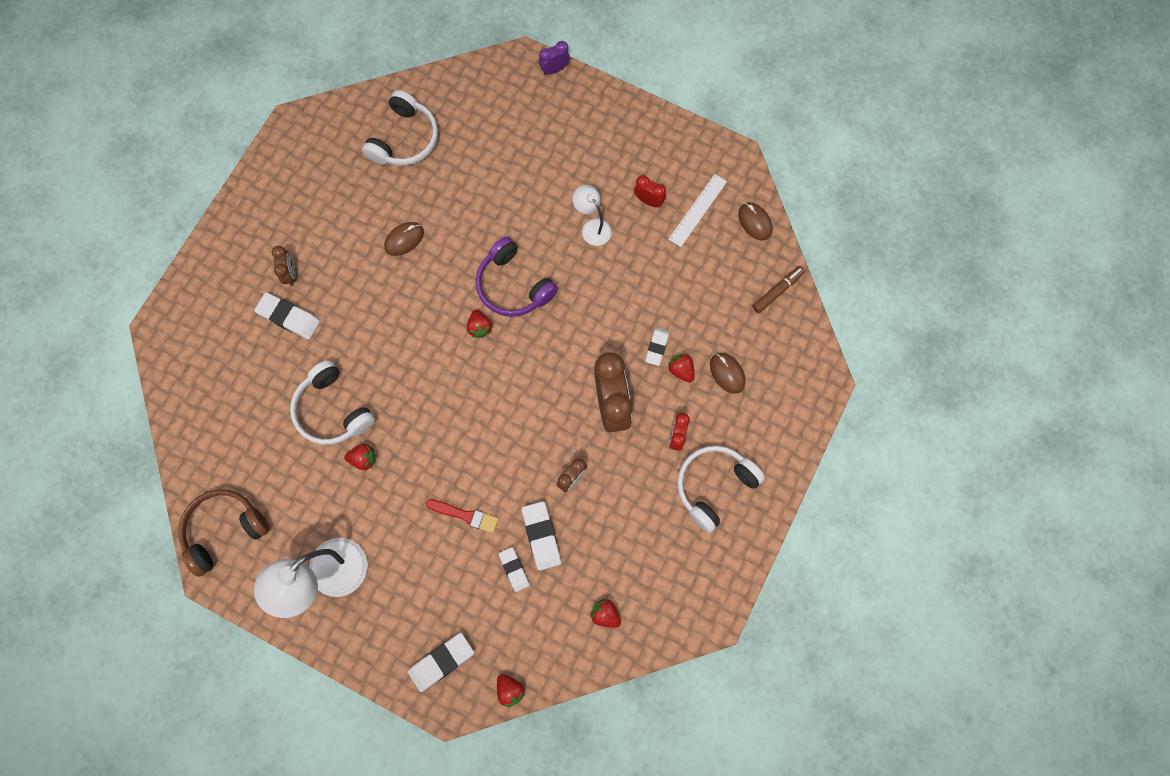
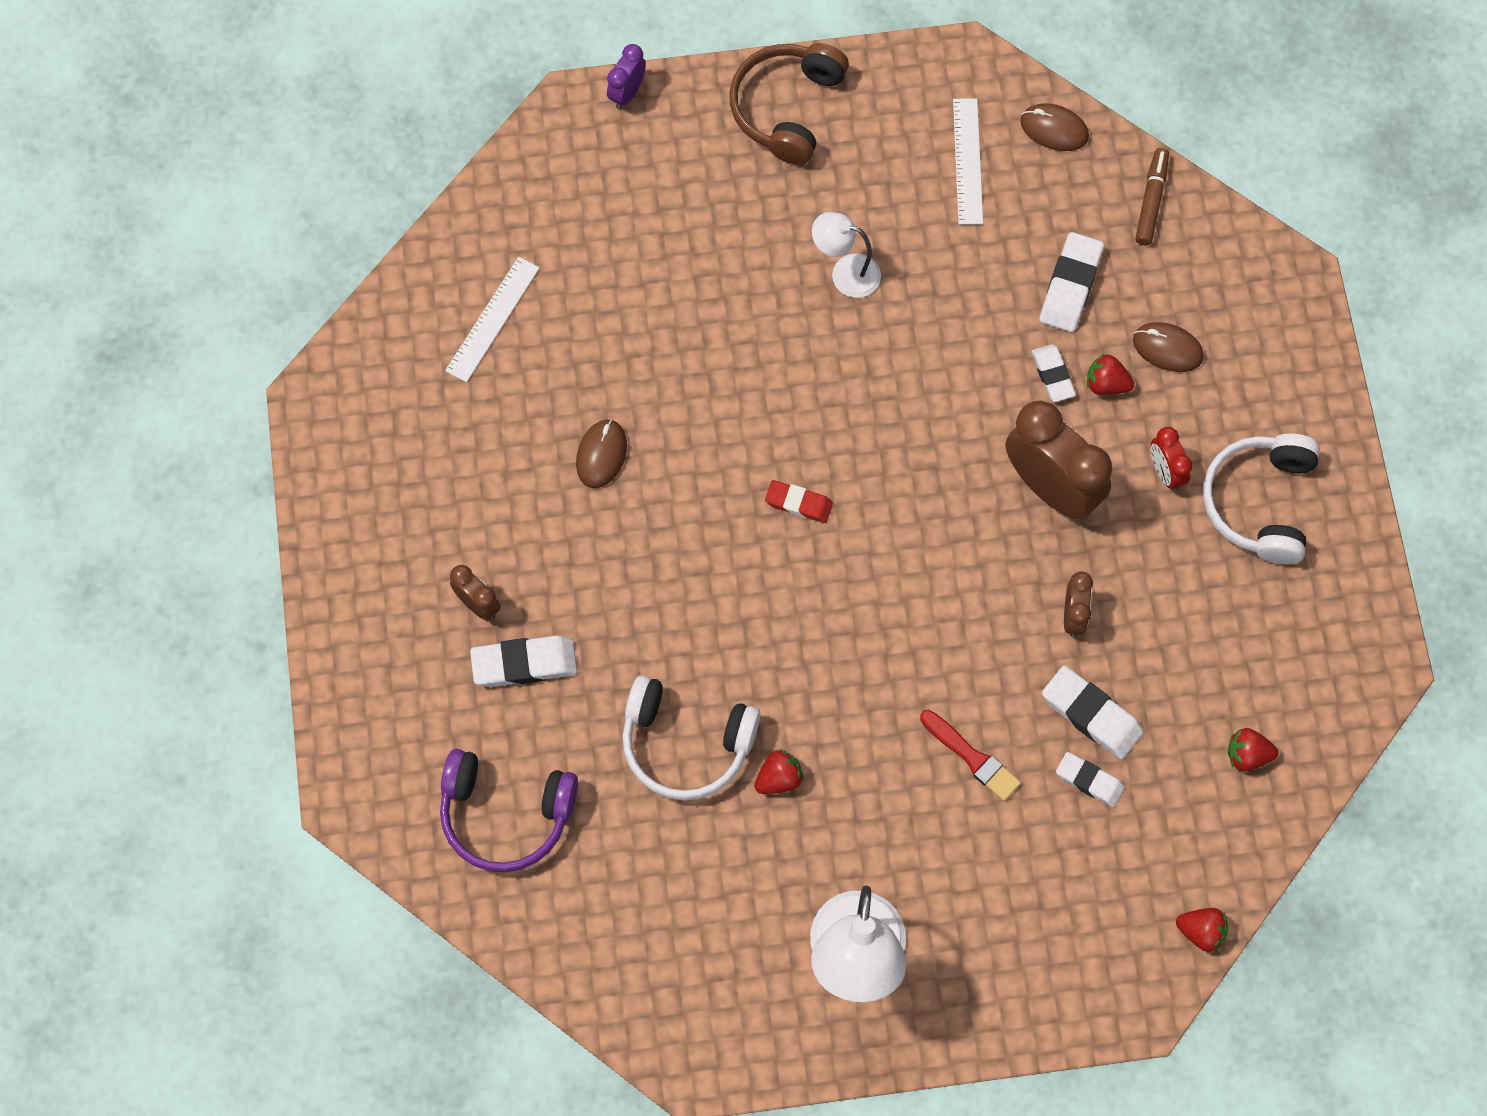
camera: 35 degrees left, 5 degrees down
(224, 530) = (665, 1000): brown headphones -> brown headphones (787, 108)
(405, 139) = (492, 319): white headphones -> white ruler
(441, 662) = (1087, 960): white eraser -> white eraser (1070, 285)
(465, 515) = (972, 757): red brush -> red brush turned 60 degrees clockwise
(479, 327) = (798, 503): red strawberry -> red eraser
(513, 285) = (800, 419): purple headphones -> purple headphones (506, 814)
(648, 201) = (893, 190): red clock -> none

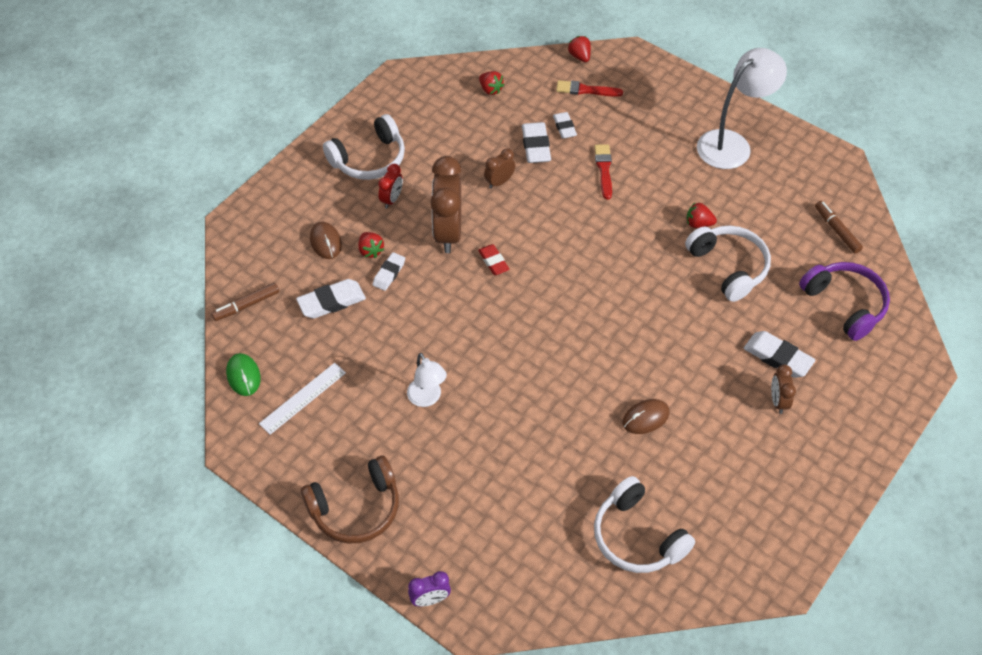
camera: 135 degrees left, 15 degrees down
(492, 319) = (637, 536): white ruler -> white headphones
(603, 929) = (837, 231): none -> brown marker
(798, 503) = (570, 318): red eraser -> red eraser (493, 262)
(1054, 129) = (243, 376): brown mouse -> green mouse
(1130, 875) = (585, 90): none -> red brush

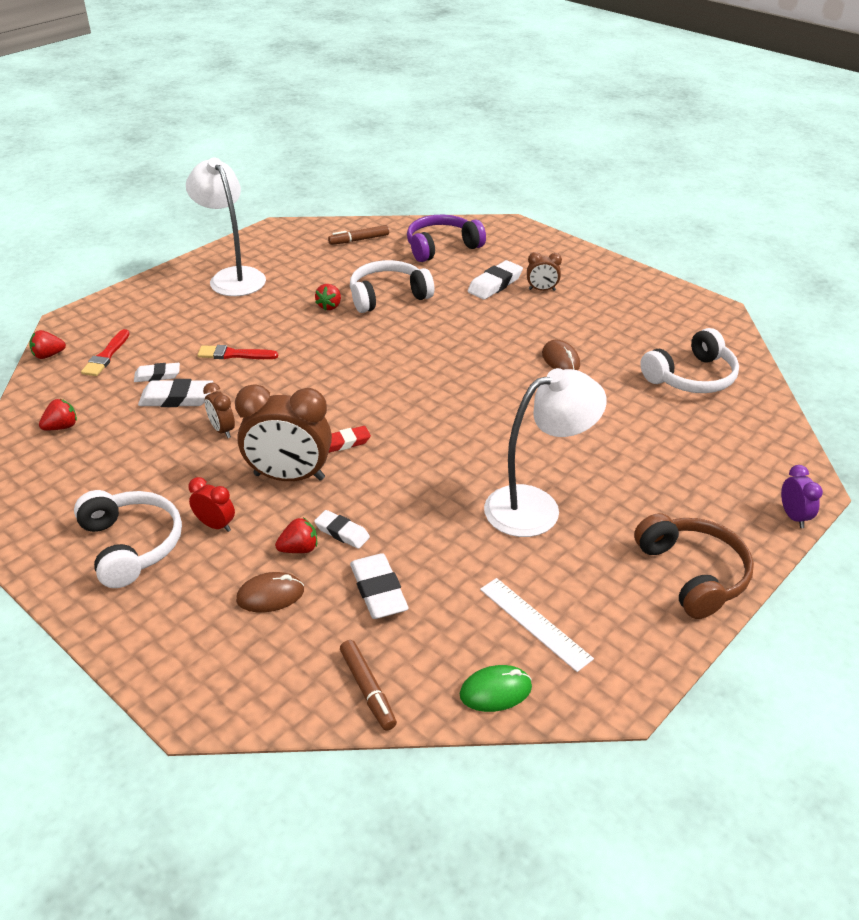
camera: 85 degrees left, 15 degrees down
(427, 398) = (536, 506): white lamp -> white lamp, size x1.80

